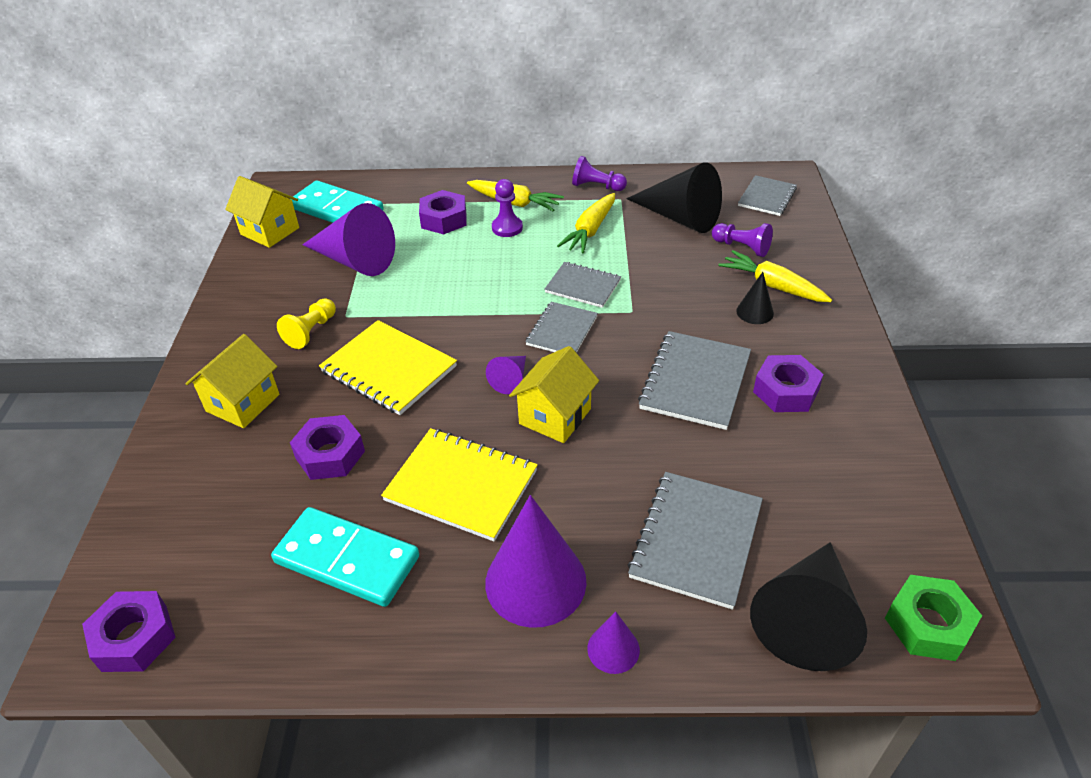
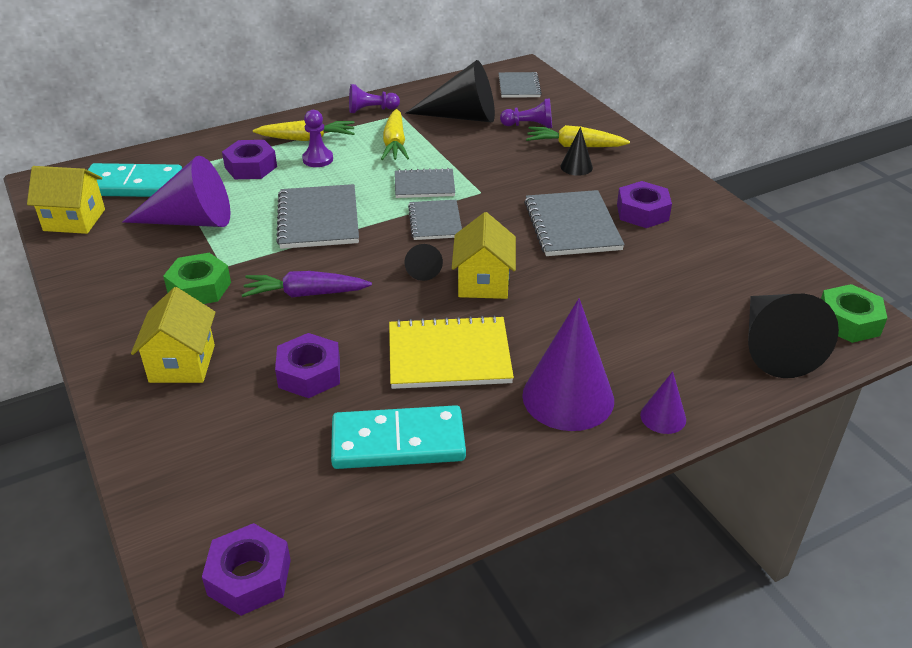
camera: 30 degrees left, 5 degrees down
(311, 331) = (199, 288): yellow pawn -> green nut
(388, 369) = (305, 294): yellow notebook -> purple carrot
(510, 379) = (423, 268): purple cone -> black cone
(696, 540) = (661, 327): grey notebook -> grey notebook (318, 219)

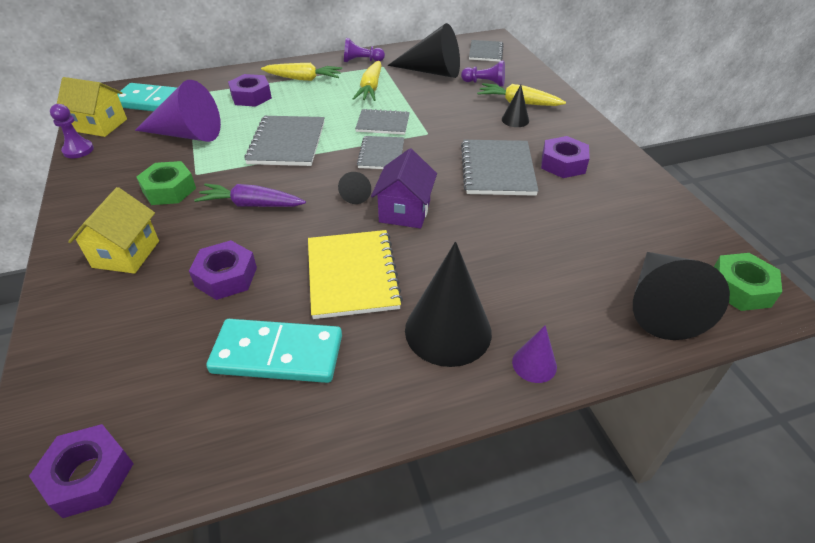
camera: 10 degrees right, 5 degrees up
(318, 159) = (305, 95): purple pawn -> purple pawn (78, 150)
(449, 355) = (352, 275): yellow notebook -> yellow notebook turned 75 degrees clockwise
(483, 282) = (405, 211): yellow house -> purple house
(568, 397) = (448, 331): purple cone -> black cone

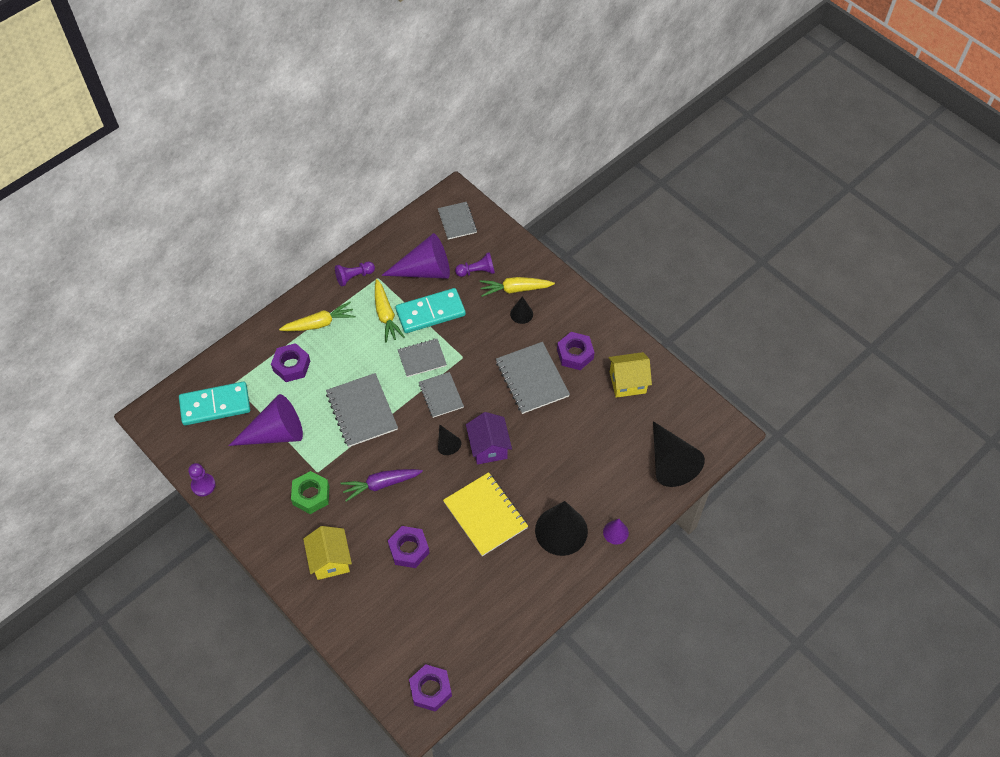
camera: 25 degrees left, 15 degrees up
(100, 125) = (194, 451): yellow house -> yellow house (627, 382)
(277, 354) = (476, 587): turquoise domino -> turquoise domino (430, 312)
(432, 71) = (425, 270): black cone -> purple cone
(740, 288) = (711, 430): green nut -> none

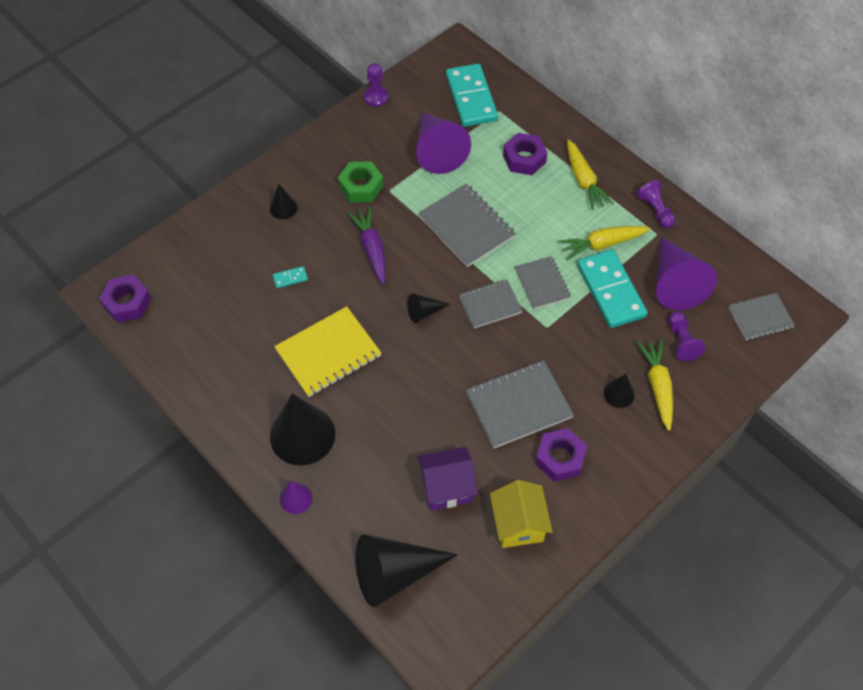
camera: 90 degrees right, 0 degrees up
(330, 560) = (283, 208): yellow house -> black cone
(361, 411) = (466, 226): grey notebook -> grey notebook turned 75 degrees clockwise
(409, 549) = (290, 278): purple nut -> turquoise domino
(488, 447) = (418, 356): purple house -> purple house (447, 487)

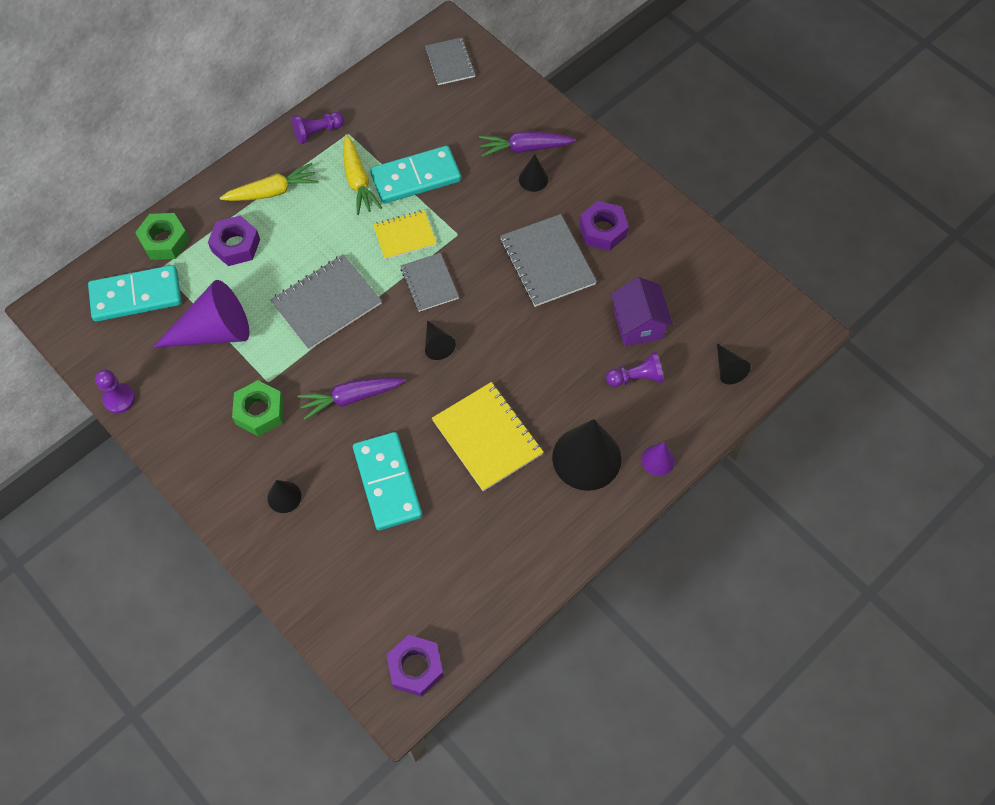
camera: 90 degrees left, 5 degrees up
(290, 278) = (387, 482): turquoise domino -> turquoise domino, size x2.49
(394, 574) = (728, 369): black cone -> black cone, size x0.48
(518, 524) = (671, 266): yellow house -> none
(526, 111) = (164, 241): none -> green nut
(542, 283) = (404, 236): grey notebook -> yellow notebook
(657, 386) = (524, 148): yellow carrot -> purple carrot
(675, 283) = (409, 124): purple cone -> none
(681, 341) = (476, 125): purple pawn -> purple pawn (636, 377)

